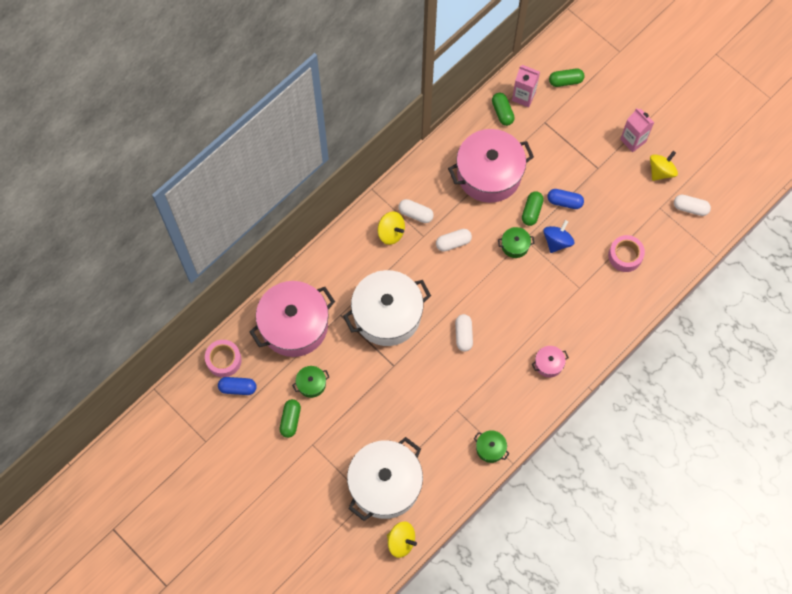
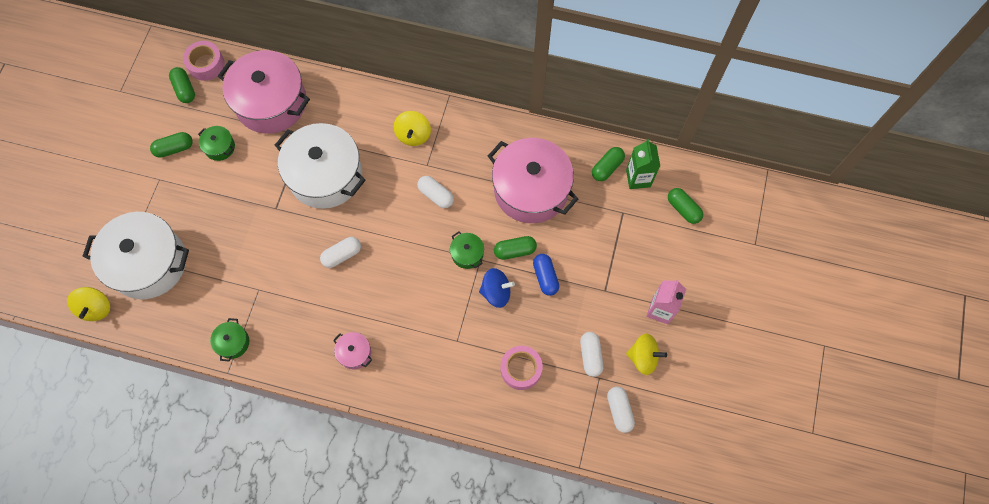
camera: 60 degrees right, 0 degrees up
(238, 388) = (185, 89): blue capsule -> green capsule
(415, 214) = (446, 146): white capsule -> white capsule (590, 356)
(523, 96) = (638, 178): pink carton -> green carton

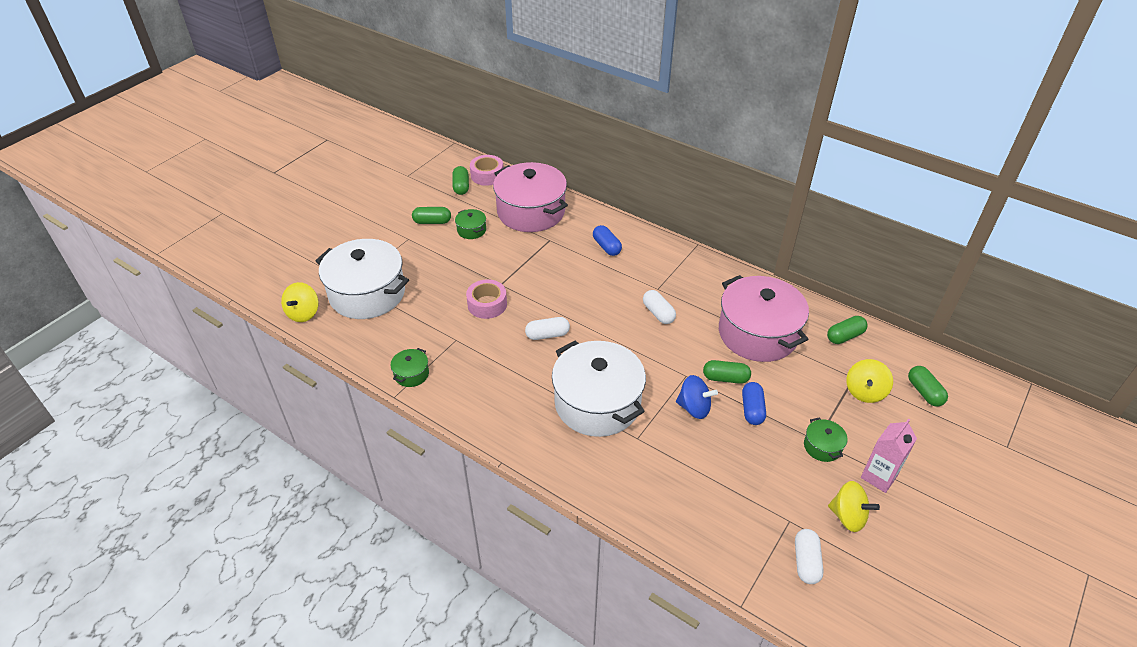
camera: 20 degrees right, 25 degrees down
(325, 175) = (557, 272): white pot -> white pot (597, 403)
(354, 353) = (526, 417): pink pot -> none
(362, 127) = (606, 247): none -> blue capsule
(413, 135) = (652, 264): yellow spinning top -> yellow spinning top (865, 392)
(467, 254) = (674, 367): green pot -> green pot (822, 447)
(521, 369) = (699, 485): pink tape -> pink tape (487, 304)
(590, 356) = (784, 496): white capsule -> none
(638, 178) = (877, 353): green carton -> none

